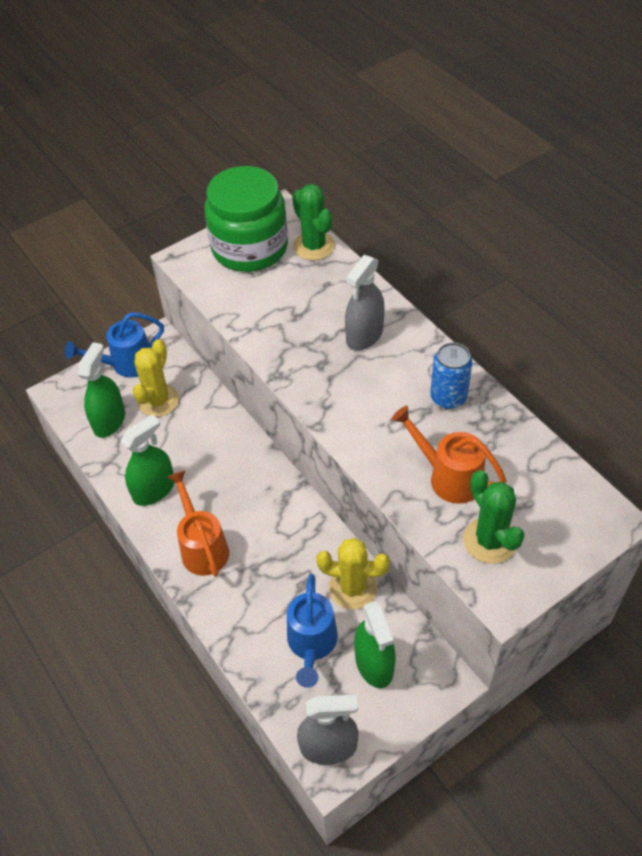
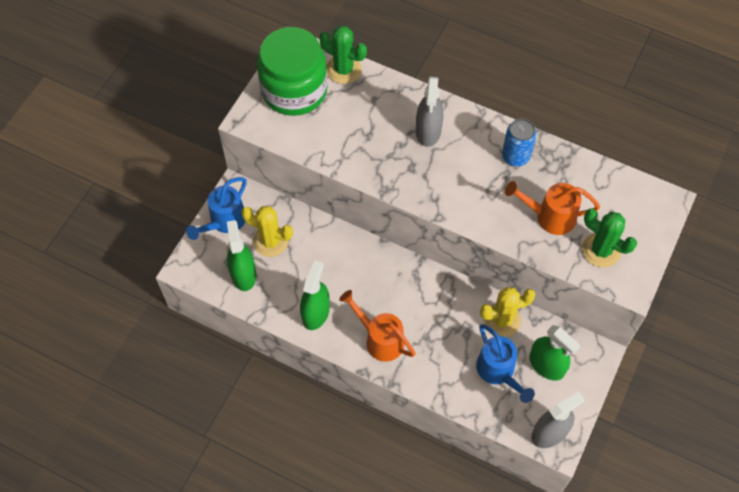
camera: 30 degrees left, 10 degrees up
(158, 400) = (270, 241): yellow cactus -> yellow cactus turned 60 degrees counterclockwise

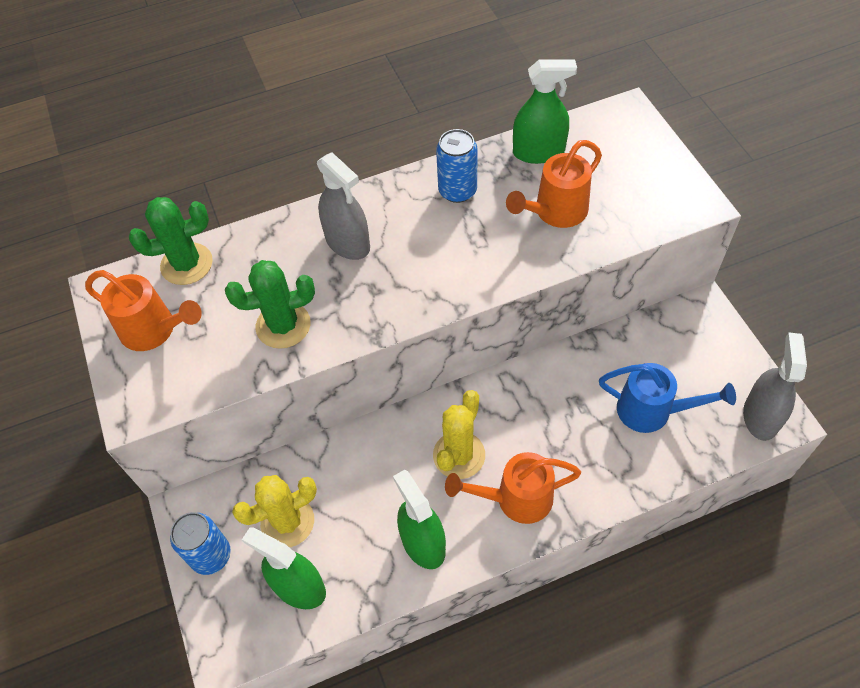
camera: 45 degrees left, 5 degrees down
(224, 222) = (211, 555): blue watering can -> blue can
(294, 90) = (154, 330): green jar -> orange watering can
(502, 320) = (595, 363): yellow cactus -> yellow cactus (459, 455)
(546, 365) = (680, 361): green spray bottle -> green spray bottle (538, 152)
(601, 250) = (634, 198): green cactus -> green cactus (283, 325)

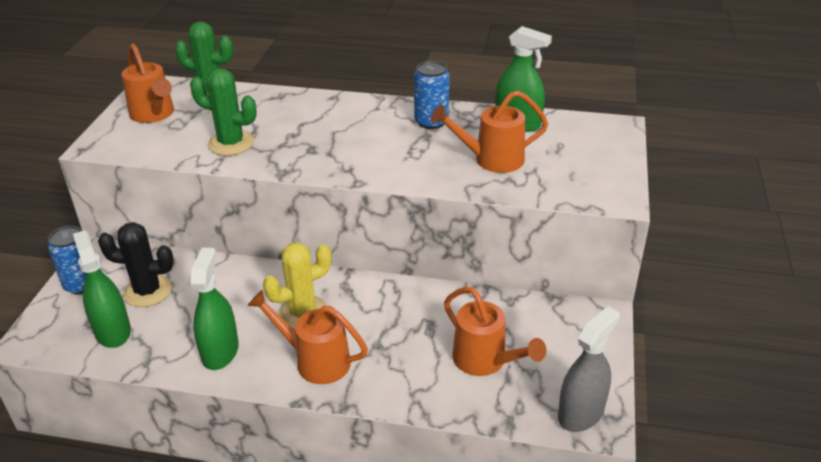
camera: 30 degrees right, 20 degrees down
(287, 522) = (147, 291): yellow cactus -> black cactus
(347, 243) = (323, 120): grey spray bottle -> none
(652, 411) = (485, 361): blue watering can -> orange watering can

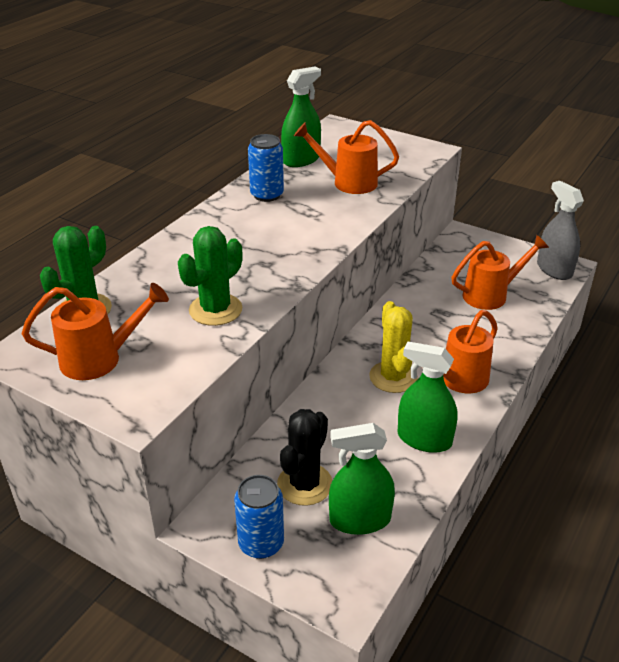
camera: 70 degrees left, 0 degrees up
(491, 159) = (348, 182): orange watering can -> orange watering can turned 90 degrees clockwise

